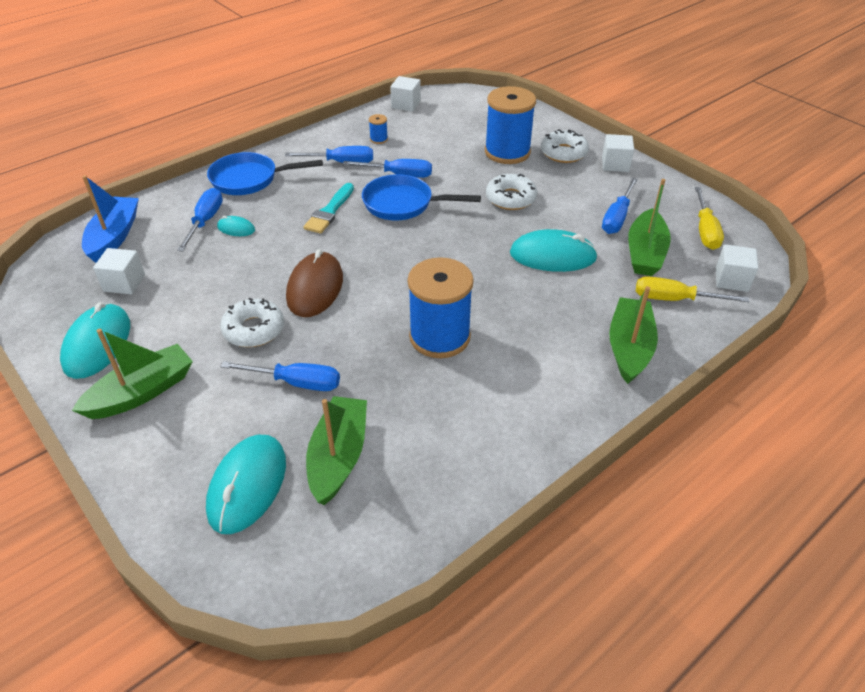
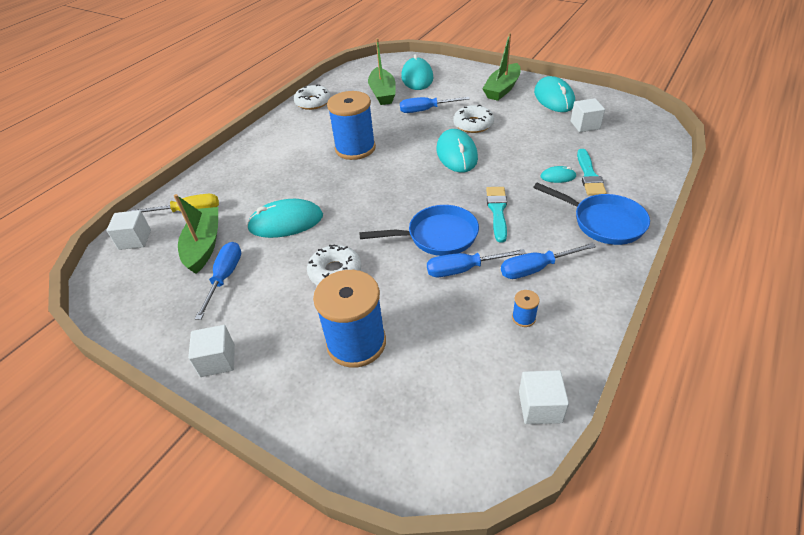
camera: 165 degrees right, 0 degrees up
(114, 237) = (638, 147): blue boat -> none
(205, 221) = (589, 175): blue screwdriver -> turquoise brush
(249, 179) = (603, 222): blue pan -> blue pan turned 60 degrees clockwise
(315, 288) = (456, 154): brown mouse -> turquoise mouse
(563, 153) = (284, 363): white donut -> white donut (313, 102)
(629, 348) = (229, 172): green boat -> none
(705, 231) = (138, 285): yellow screwdriver -> none

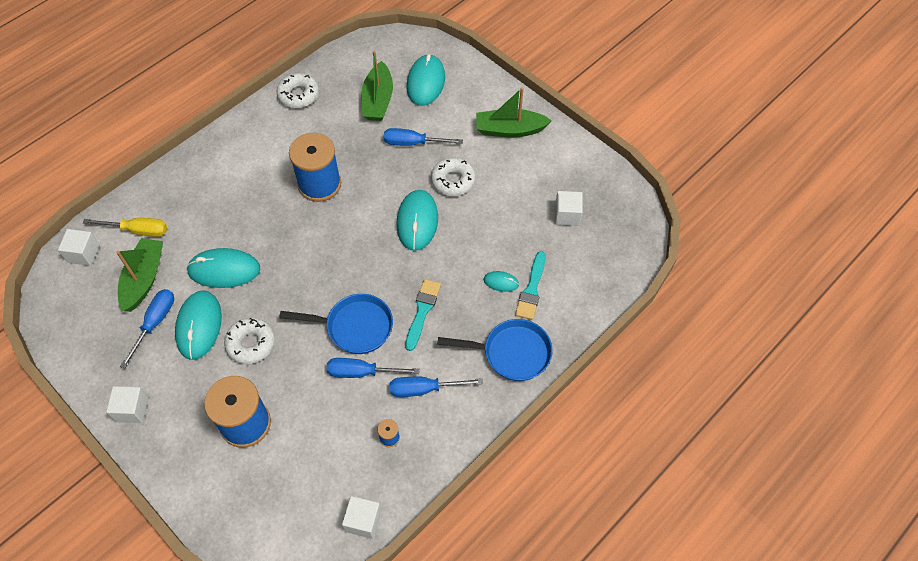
camera: 10 degrees right, 15 degrees up
(502, 89) = (510, 130): green boat -> green boat turned 45 degrees clockwise
(554, 98) = (557, 162): turquoise mouse -> turquoise mouse (199, 326)
(603, 222) = (512, 353): blue pan -> blue pan turned 45 degrees counterclockwise

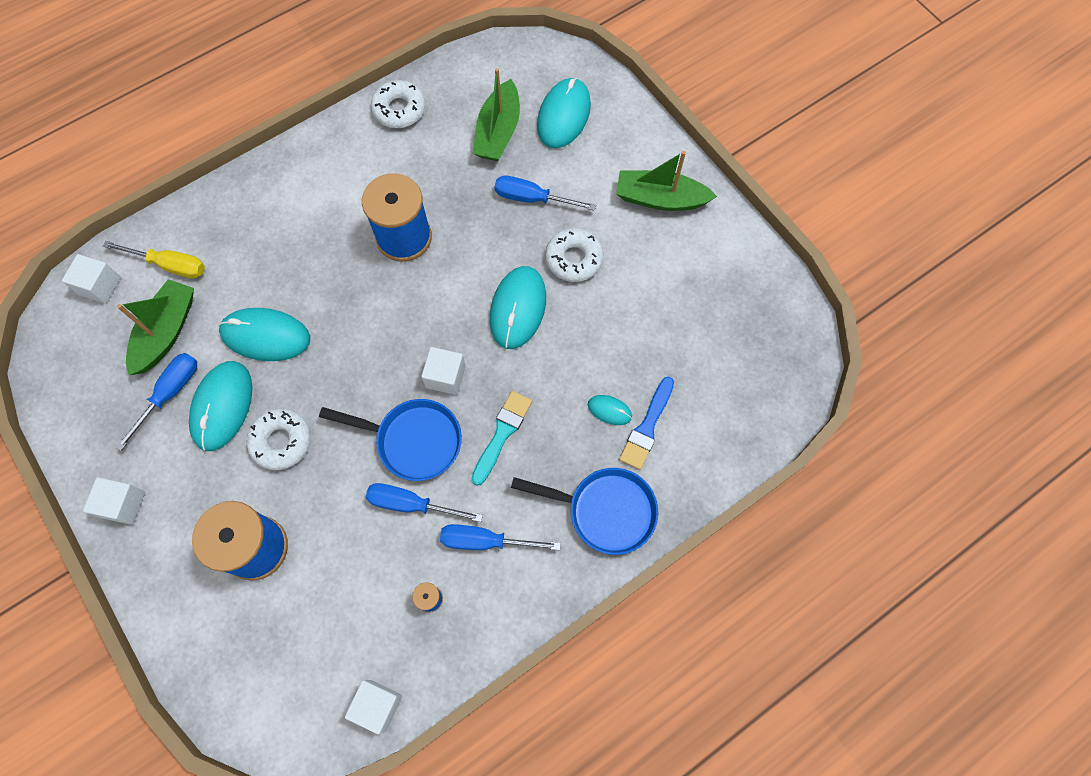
camera: 10 degrees right, 10 degrees up
(531, 289) = (647, 427): turquoise brush -> blue brush
(567, 215) = (712, 330): white cube -> white cube (445, 376)

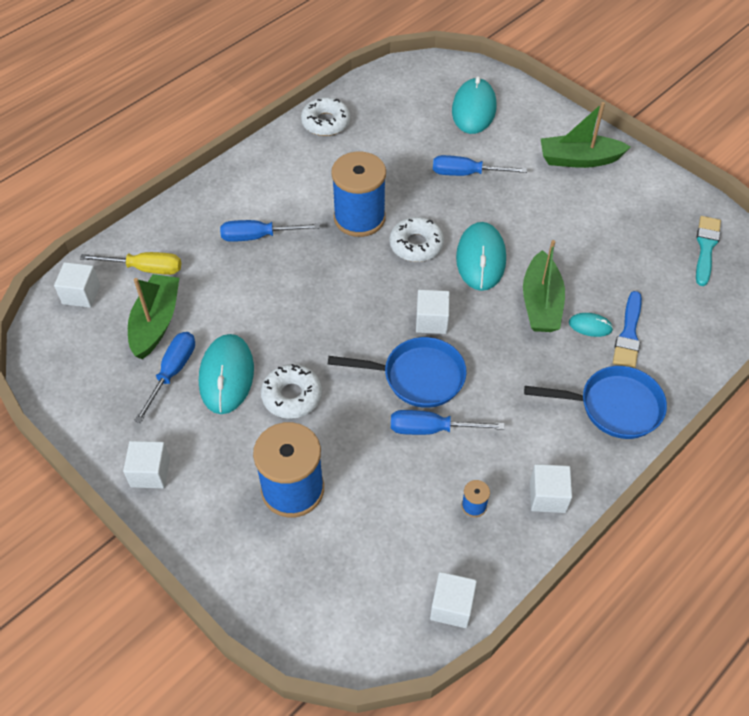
camera: 10 degrees left, 15 degrees down
(265, 336) = (252, 312): turquoise mouse -> none
(485, 541) = (511, 449): blue screwdriver -> blue screwdriver (258, 236)
(498, 131) = (420, 128): green boat -> green boat (541, 303)
(502, 433) = (498, 359): turquoise brush -> turquoise brush (706, 248)
(507, 602) = (547, 496): none -> white cube
(574, 259) = (518, 214): white donut -> white donut (416, 245)

